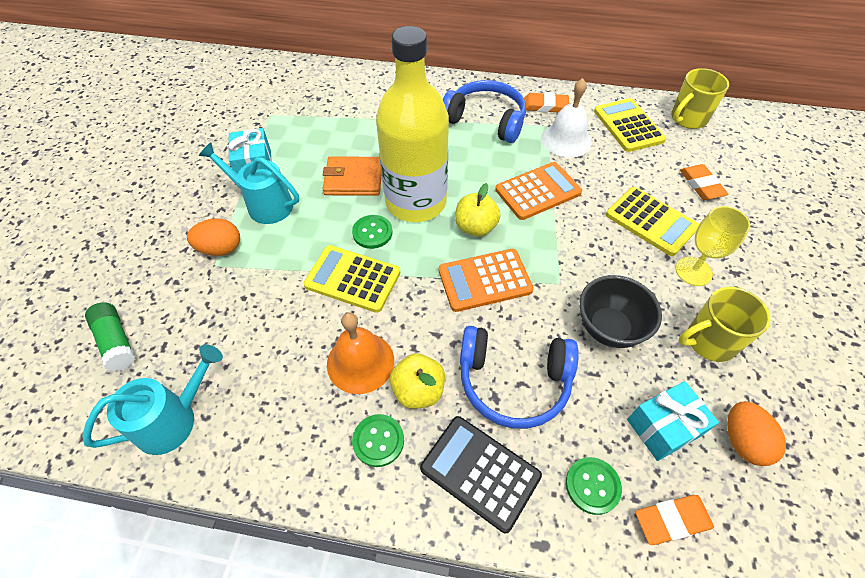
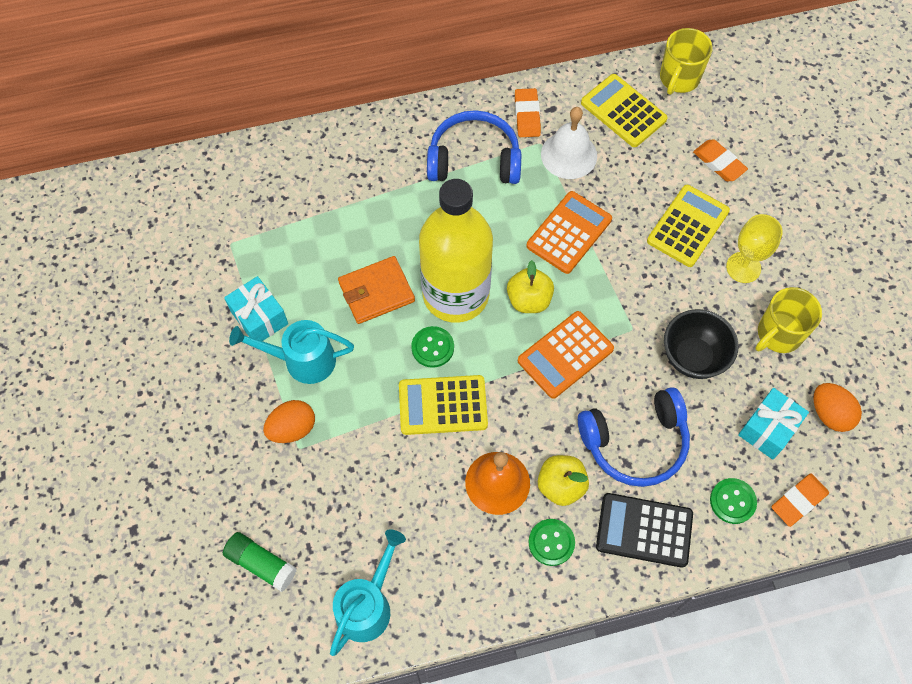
camera: 25 degrees left, 10 degrees up
(544, 106) = (527, 115): orange eraser -> orange eraser turned 75 degrees counterclockwise
(651, 221) = (688, 226): yellow calculator -> yellow calculator turned 75 degrees counterclockwise

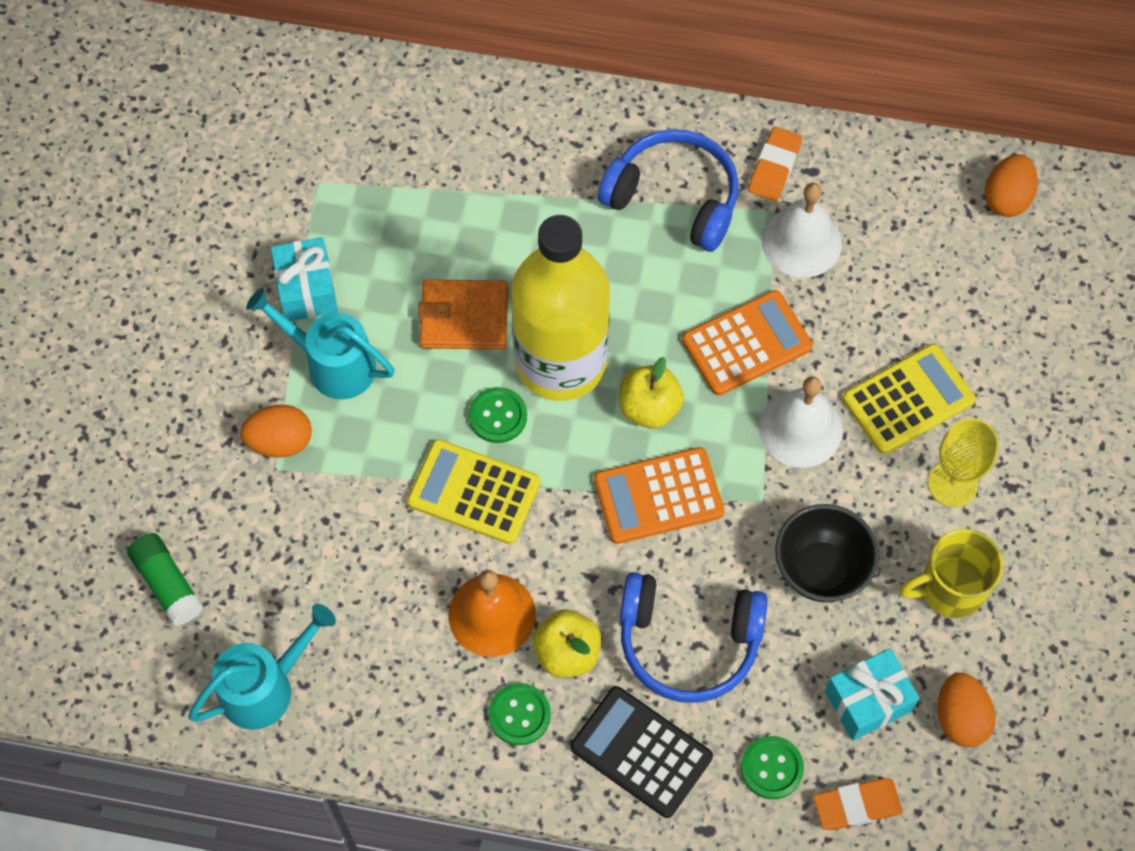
camera: 25 degrees right, 0 degrees up
(623, 111) = (906, 212): yellow calculator -> none
(631, 272) = (800, 428): none -> white bell
(679, 79) = (1006, 198): yellow mug -> orange egg
(719, 163) = (998, 333): orange eraser -> none

